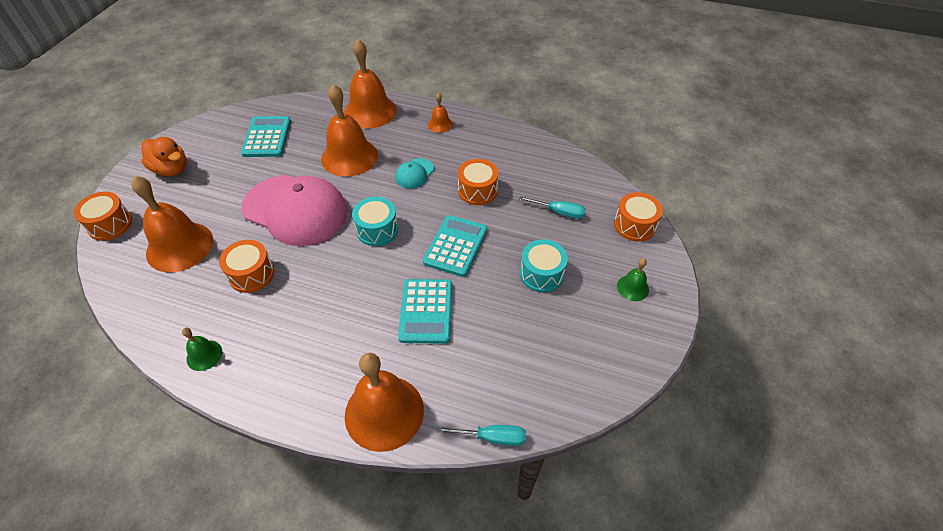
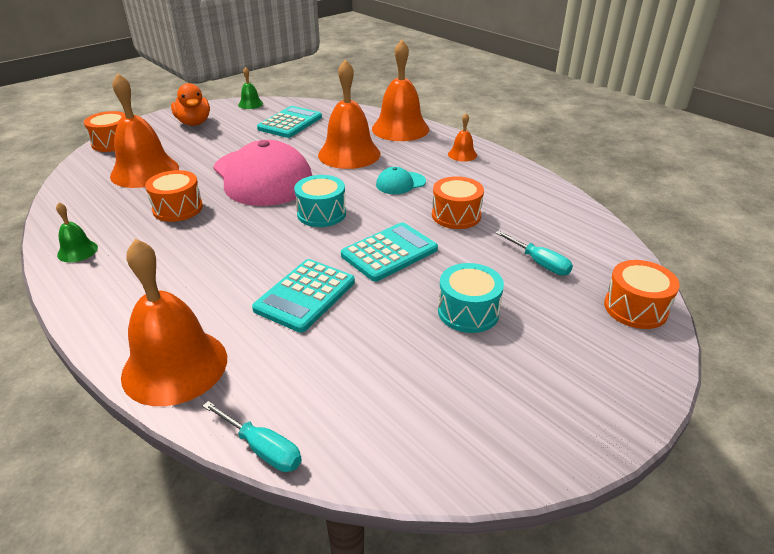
camera: 30 degrees right, 15 degrees down
(632, 288) = (583, 371): green bell -> green bell (250, 104)

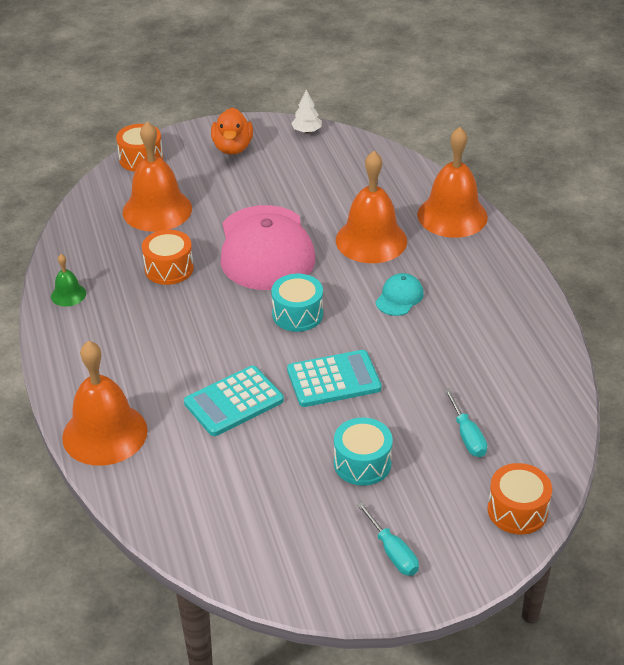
camera: 25 degrees right, 5 degrees up
(250, 104) = (306, 131): green bell -> white tree
(262, 448) = (138, 519): turquoise screwdriver -> turquoise screwdriver (392, 552)
(290, 123) = (334, 174): turquoise calculator -> none
(400, 183) = (399, 297): turquoise cap -> turquoise cap turned 120 degrees clockwise
(456, 215) = (427, 356): orange drum -> none
(462, 154) = (495, 275): orange bell -> none

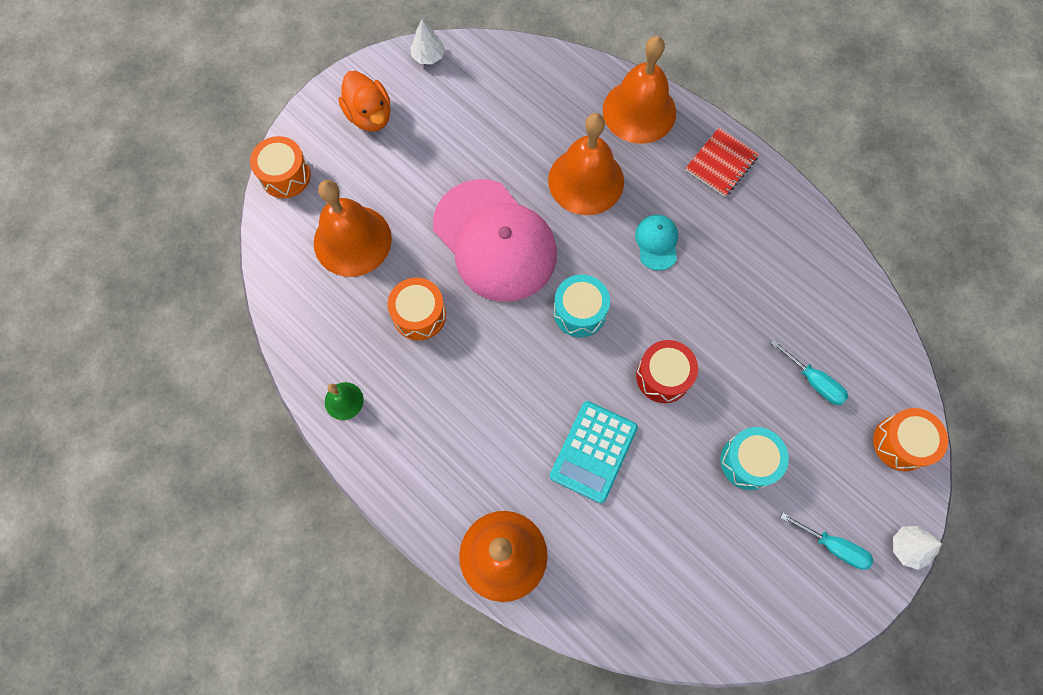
camera: 30 degrees left, 30 degrees up
(333, 379) = (663, 376): turquoise calculator -> red drum
(464, 585) = (907, 547): none -> white tree
(498, 270) = (721, 163): none -> red notebook

